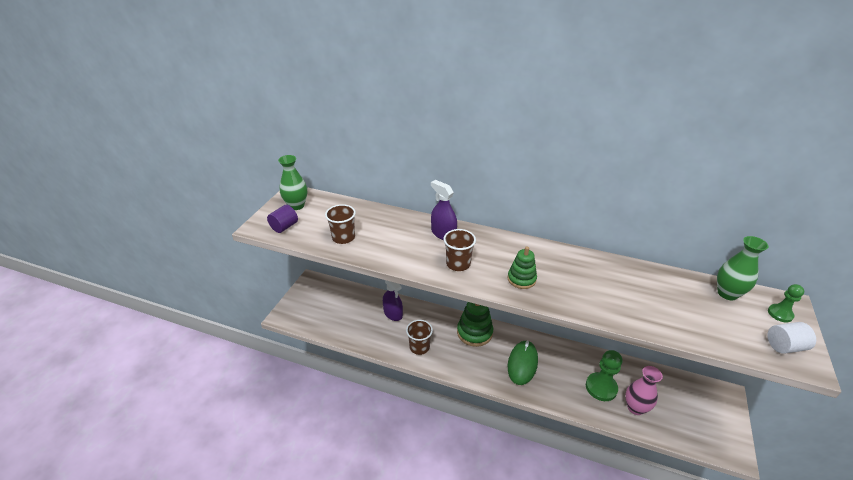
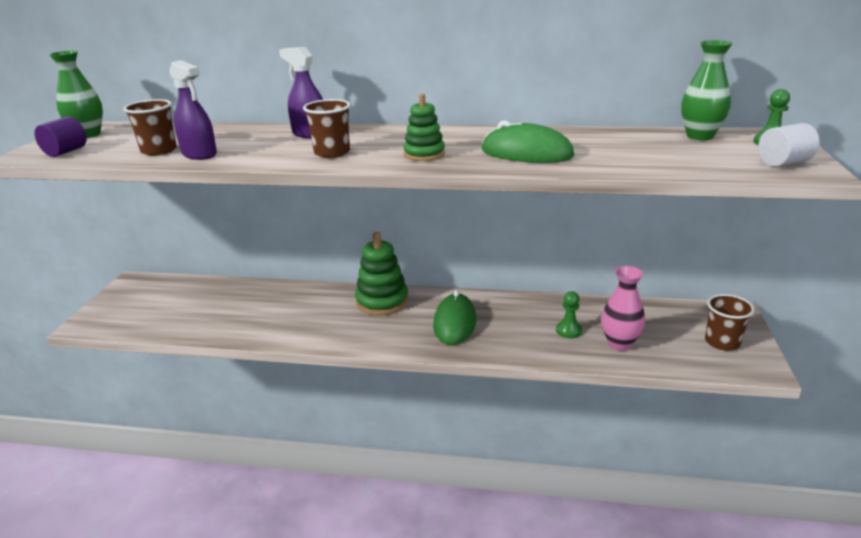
camera: 10 degrees left, 10 degrees down
(393, 313) = (259, 298): purple spray bottle -> purple spray bottle (199, 154)
(419, 347) = (301, 327): brown cup -> brown cup (722, 342)
(594, 292) = (526, 153): none -> green mouse
(601, 387) = (568, 331): green pawn -> green pawn, size x0.58

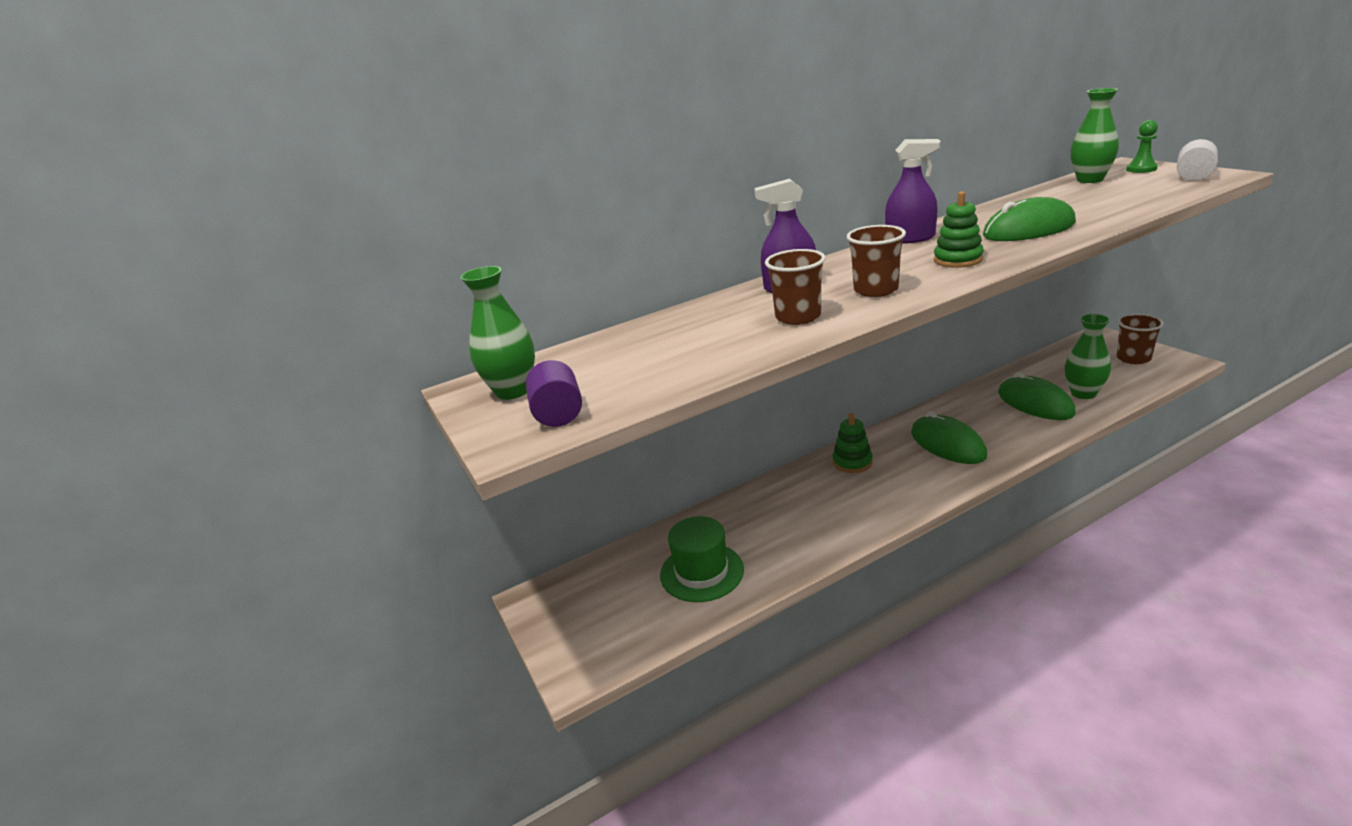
camera: 35 degrees left, 0 degrees up
(159, 151) = (683, 362): brown cup -> brown cup (798, 317)
(199, 154) = (745, 345): purple spray bottle -> purple spray bottle (910, 238)
(206, 312) = (702, 572): none -> green hat
(382, 301) = (852, 462): green stacking toy -> green stacking toy, size x0.62
(568, 331) = (1035, 403): green pawn -> green mouse
(619, 344) = (1083, 393): pink vase -> green vase

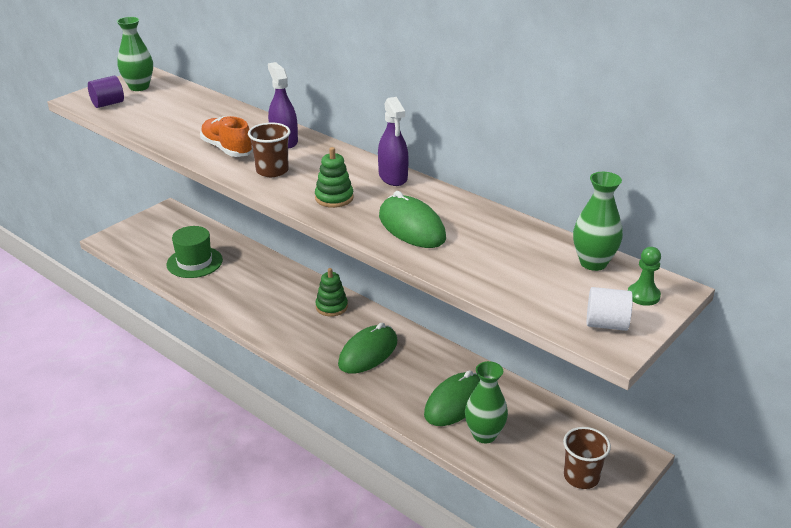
camera: 65 degrees right, 5 degrees up
(798, 317) = (227, 149): brown cup -> orange shoe

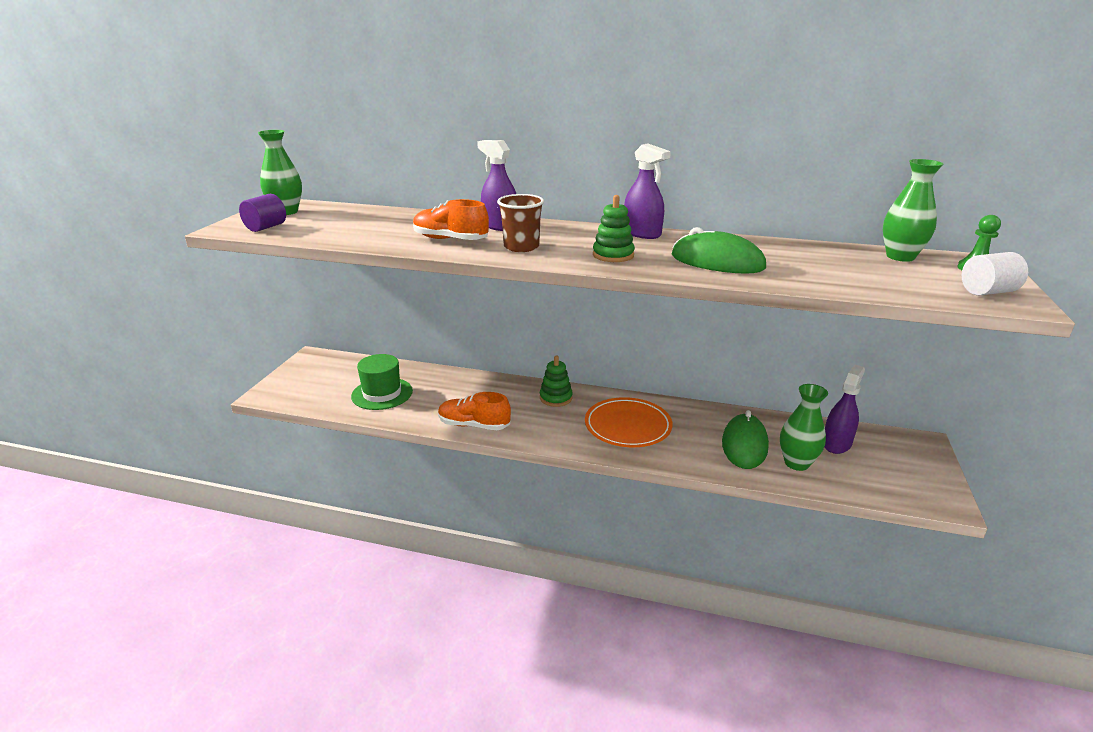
camera: 25 degrees left, 5 degrees down
(242, 313) = (474, 425): none -> orange shoe
(368, 353) = (627, 426): green mouse -> orange plate
(545, 429) = (836, 443): none -> purple spray bottle
(581, 477) = (906, 472): brown cup -> none

